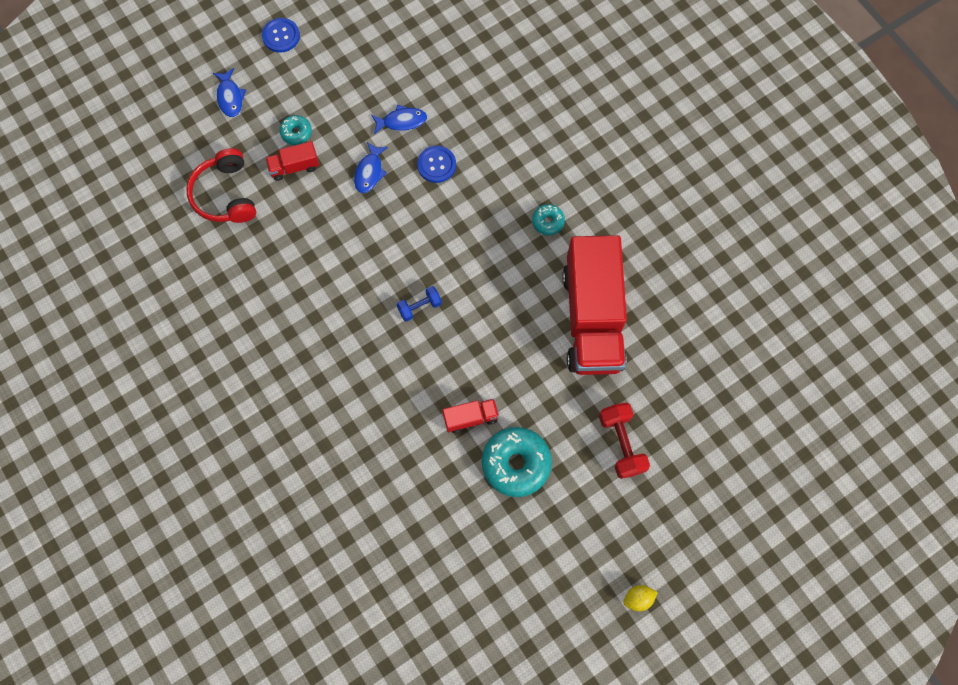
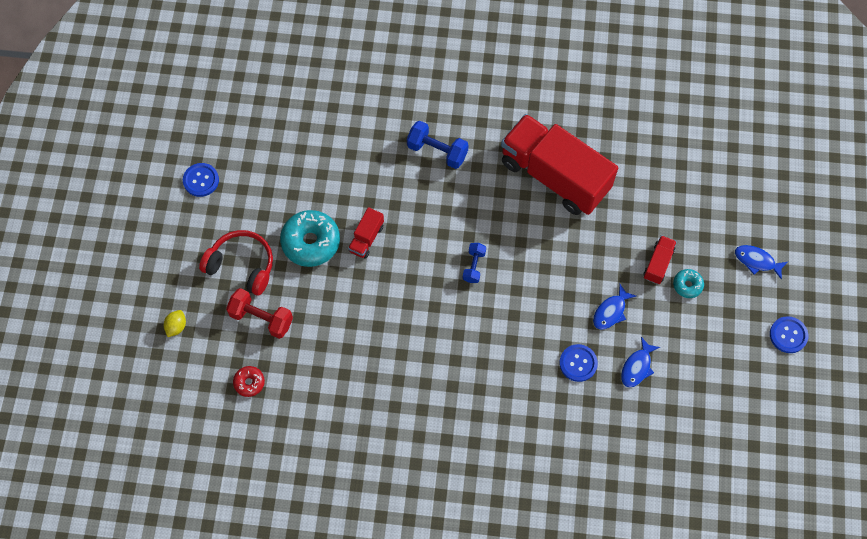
camera: 130 degrees right, 5 degrees down
(225, 194) = (671, 203): red headphones -> red headphones (242, 266)
(331, 427) = (437, 151): none -> blue dumbbell
(369, 172) = (611, 311): blue fish -> blue fish turned 105 degrees counterclockwise
(544, 624) = (201, 180): none -> blue button
(548, 222) = (463, 405): turquoise donut -> none
(592, 318) = (363, 374): red truck -> red truck (554, 176)
(638, 598) = (161, 246): yellow lemon -> yellow lemon (176, 326)
(683, 403) = (249, 382): none -> red donut

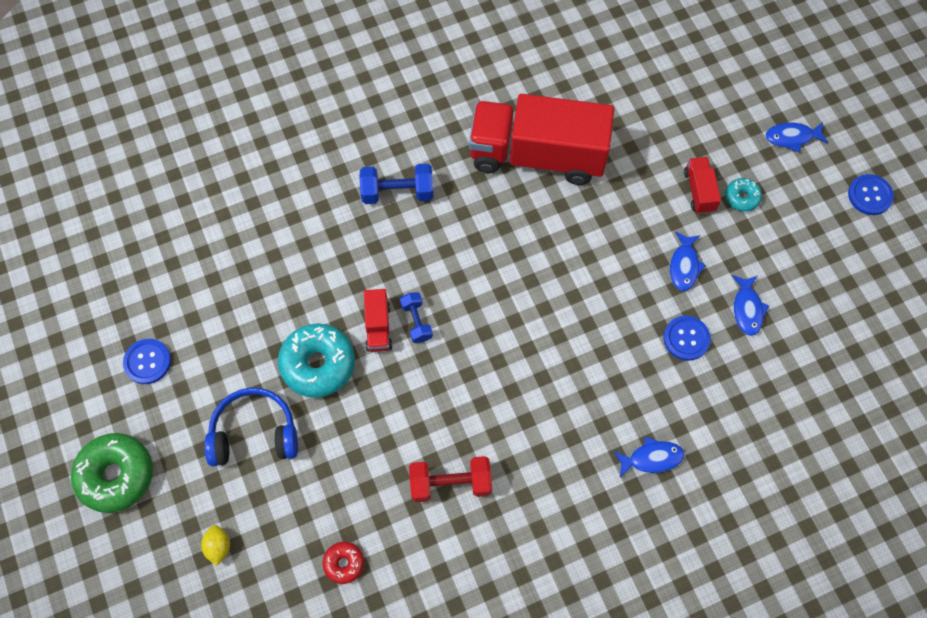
camera: 30 degrees left, 0 degrees up
(139, 244) = (116, 475): none -> green donut
(242, 266) = (254, 433): red headphones -> blue headphones
(261, 318) = (313, 481): red dumbbell -> red dumbbell (450, 483)
(474, 266) = (513, 294): blue dumbbell -> blue dumbbell (416, 321)
(499, 431) = (652, 458): none -> blue fish

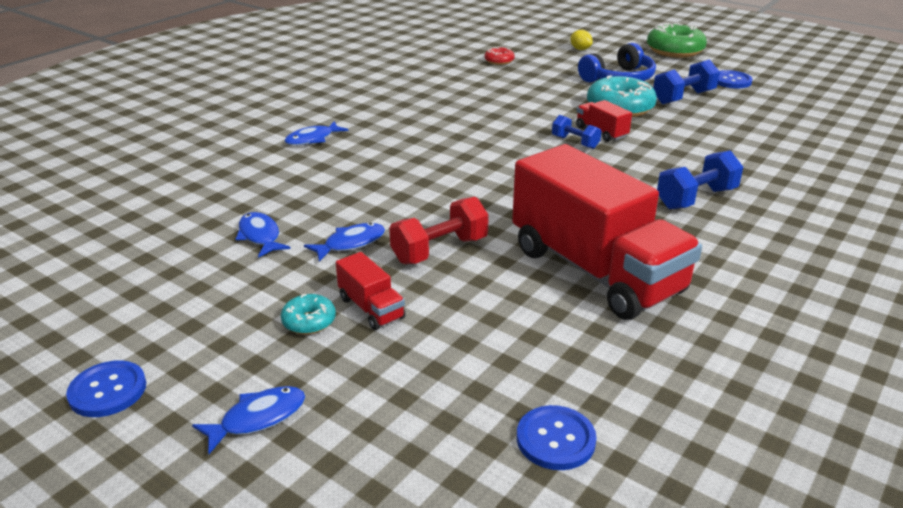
camera: 150 degrees right, 35 degrees down
(235, 352) = (683, 97): none -> blue dumbbell
(450, 483) = (462, 95): red dumbbell -> red dumbbell (439, 250)
(537, 155) = (595, 270): red truck -> red truck turned 75 degrees clockwise
(684, 266) = (351, 243): blue fish -> blue fish turned 75 degrees clockwise
(686, 338) = (318, 200): blue button -> blue button (555, 439)

